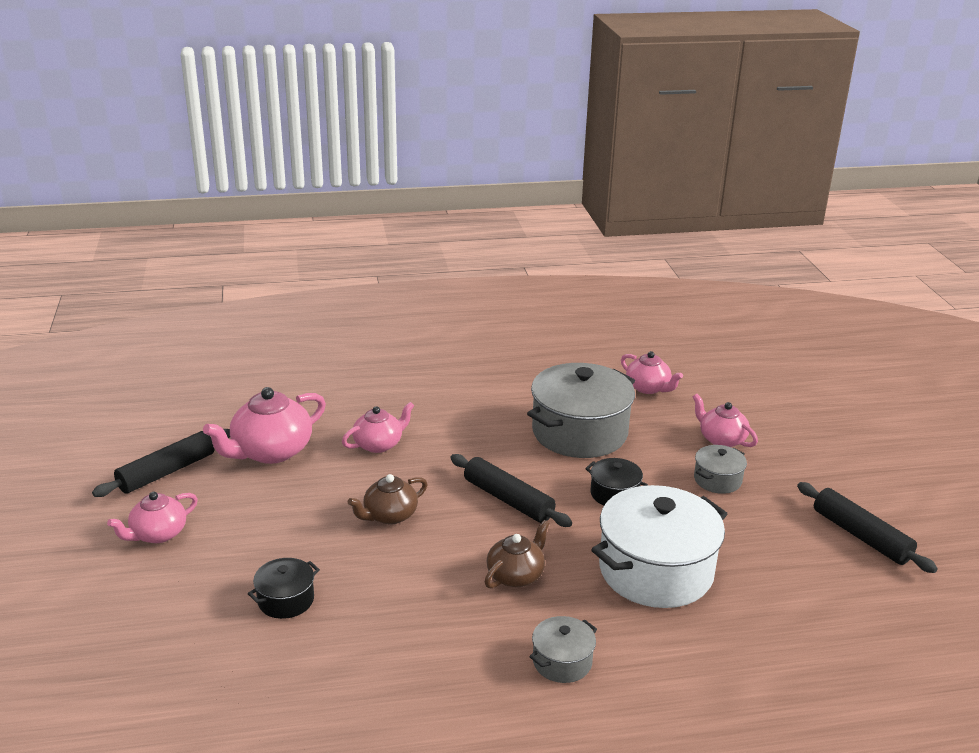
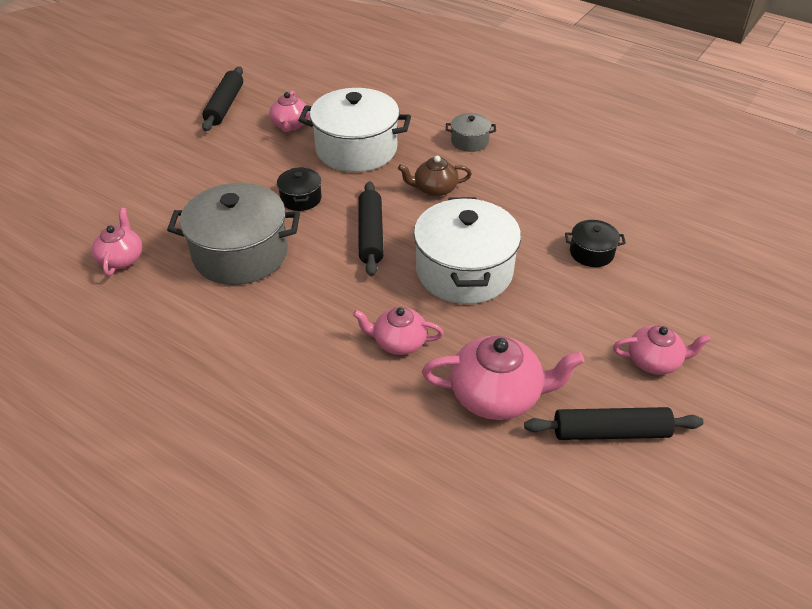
camera: 135 degrees left, 15 degrees up
(389, 515) = (464, 271): brown teapot -> white pot
(717, 480) = (227, 170): grey pot -> none
(721, 439) = (168, 190): pink teapot -> pink teapot (290, 125)

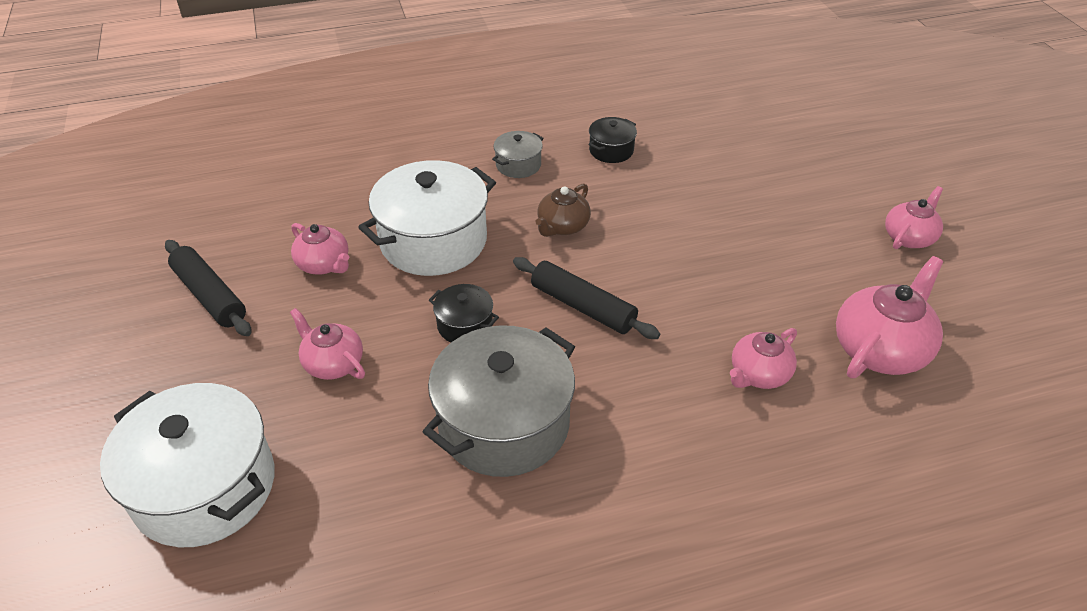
camera: 50 degrees left, 0 degrees up
(121, 258) = (391, 542): pink teapot -> pink teapot (333, 363)
(464, 271) = (701, 276): white pot -> white pot (205, 487)
(591, 253) = (751, 190): black pot -> black pot (611, 150)
(610, 432) = (970, 308): black rolling pin -> none

